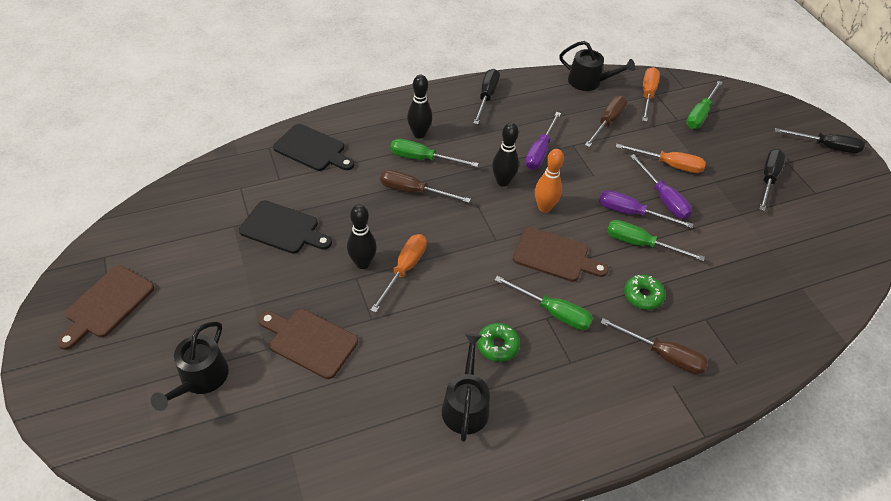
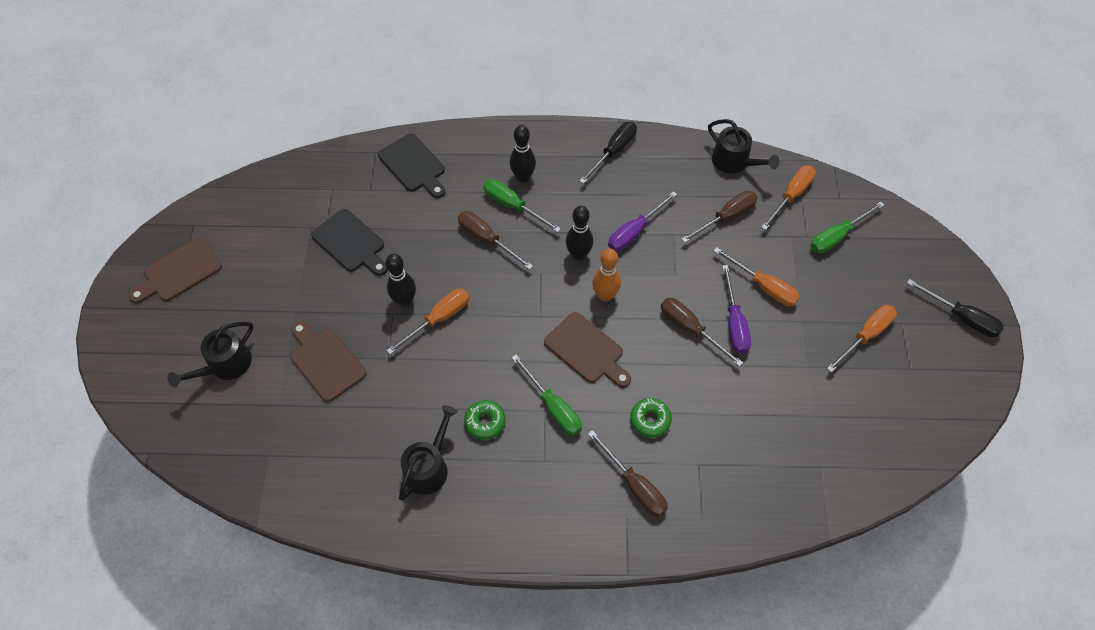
camera: 25 degrees right, 10 degrees up
(631, 213) = (690, 329): purple screwdriver -> brown screwdriver
(640, 244) = (680, 366): green screwdriver -> none
(768, 179) = (865, 336): black screwdriver -> orange screwdriver

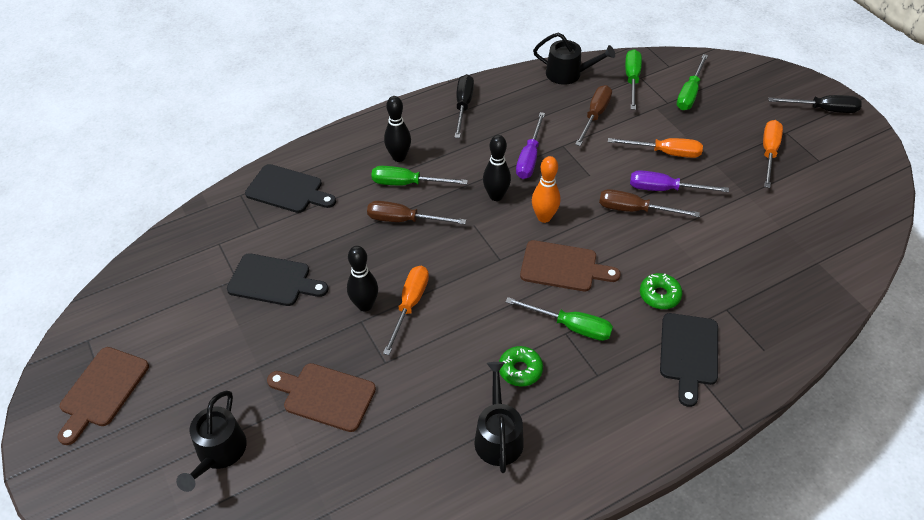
camera: 30 degrees left, 10 degrees down
(634, 485) = (688, 353): brown screwdriver -> black cutting board
(734, 323) = (665, 189): purple screwdriver -> purple screwdriver turned 135 degrees clockwise
(791, 196) = (632, 80): orange screwdriver -> green screwdriver

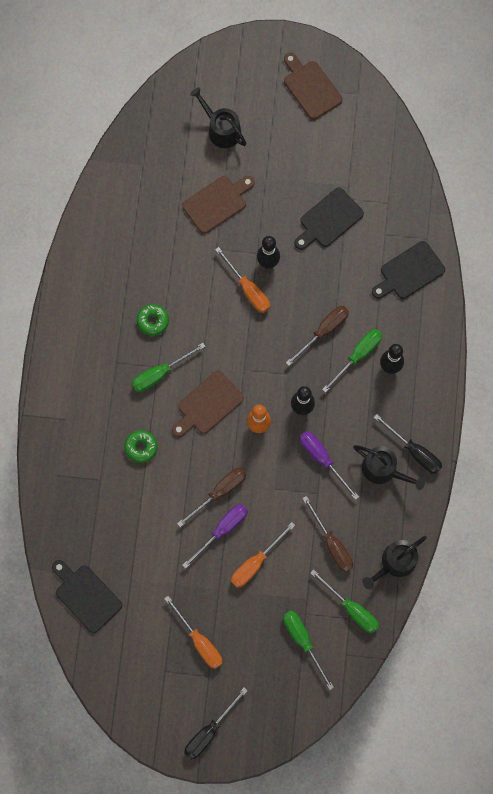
camera: 125 degrees right, 25 degrees up
(498, 436) = (120, 278): black watering can -> black watering can (383, 469)
(688, 353) = (89, 428): black cutting board -> black cutting board (86, 596)

